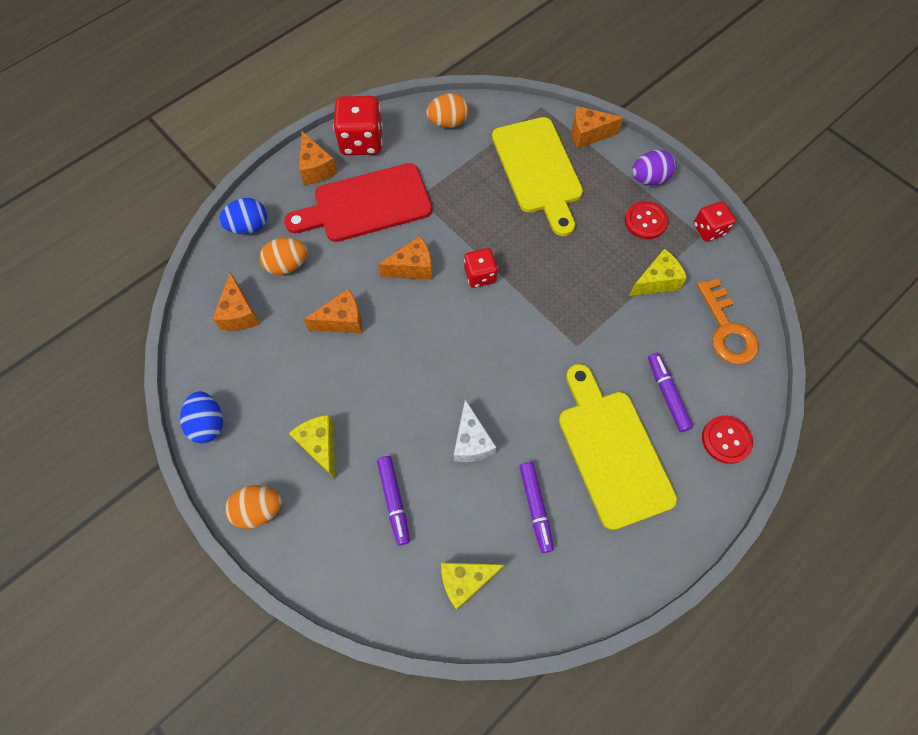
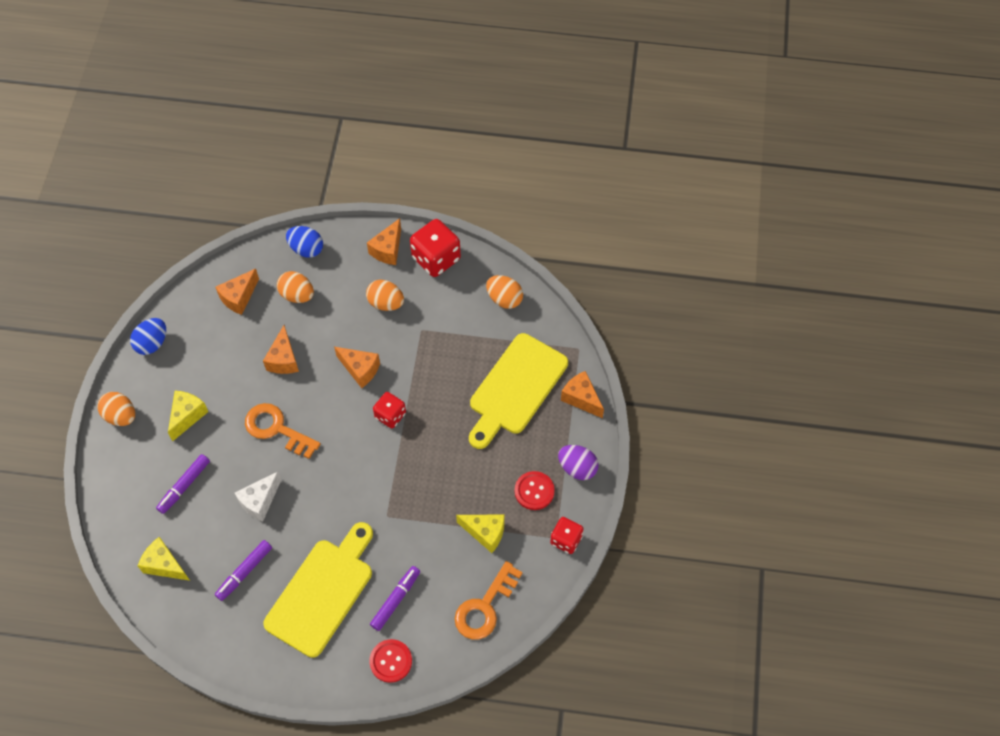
camera: 50 degrees right, 5 degrees down
(342, 320) = (284, 359): orange cheese -> orange cheese turned 60 degrees clockwise
(366, 205) = (386, 303): red cutting board -> orange egg
(408, 375) = (276, 429): none -> orange key

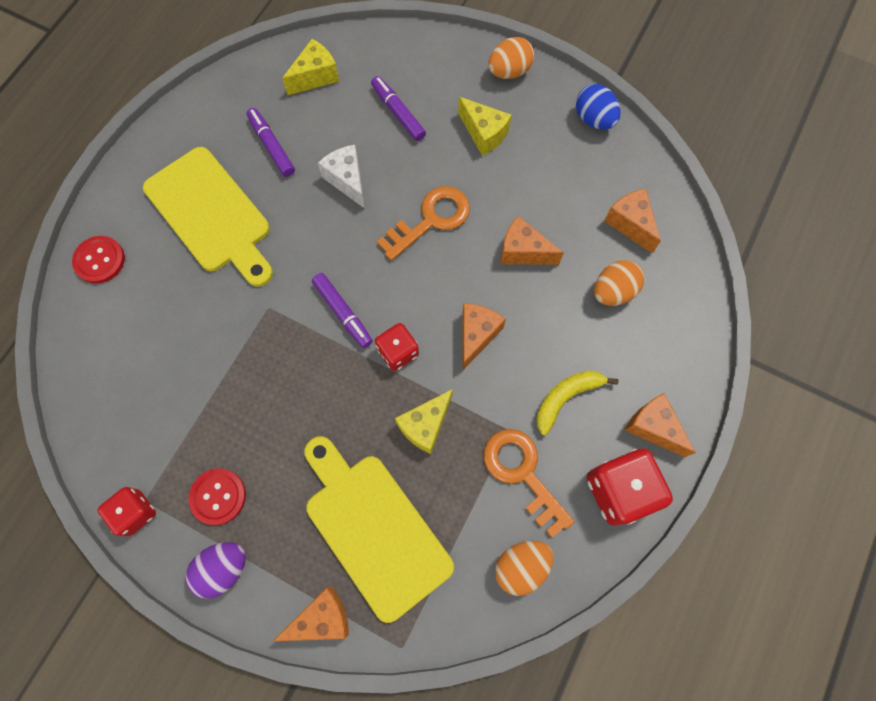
camera: 110 degrees right, 10 degrees up
(306, 249) = (683, 321): blue egg -> none
(360, 369) = (476, 335): orange cheese -> orange cheese turned 150 degrees clockwise
(386, 303) = (566, 398): orange egg -> yellow banana
(396, 600) = (164, 286): purple marker -> purple marker (343, 313)
(484, 607) = (105, 381): orange key -> orange key (522, 473)
(485, 533) = (193, 414): yellow cheese -> yellow cheese (425, 425)

